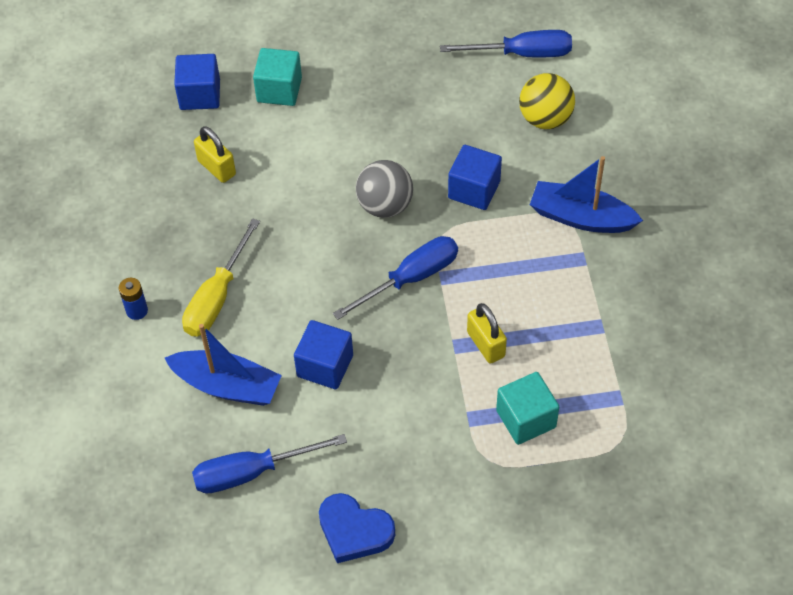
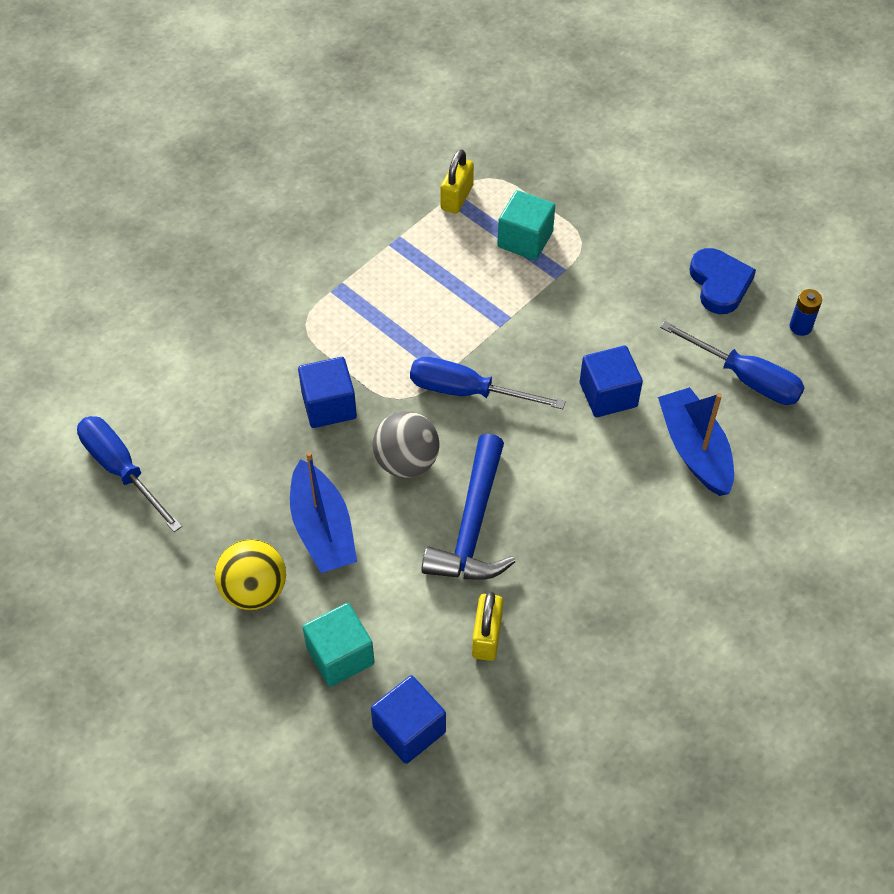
camera: 130 degrees left, 0 degrees up
(137, 311) = (698, 576): blue battery -> blue battery (800, 327)
(217, 297) = (623, 523): yellow screwdriver -> none
(299, 210) = (472, 526): none -> blue hammer
(485, 344) = (483, 302): yellow padlock -> yellow padlock (457, 198)
(545, 119) = (196, 402): yellow ball -> yellow ball (254, 590)
(581, 217) = (294, 312): blue boat -> blue boat (322, 529)

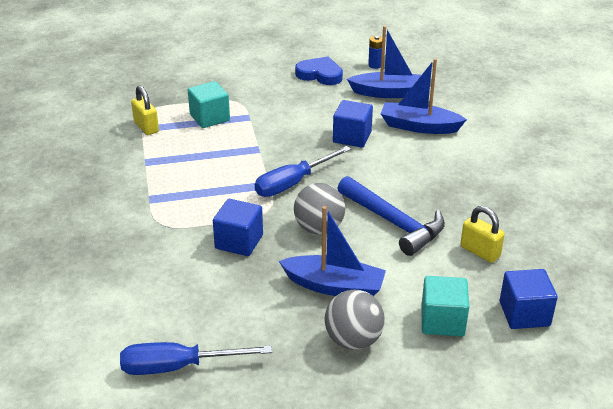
camera: 55 degrees left, 20 degrees down
(254, 590) = (353, 340): yellow ball -> grey ball
(745, 378) = (389, 93): blue screwdriver -> blue boat

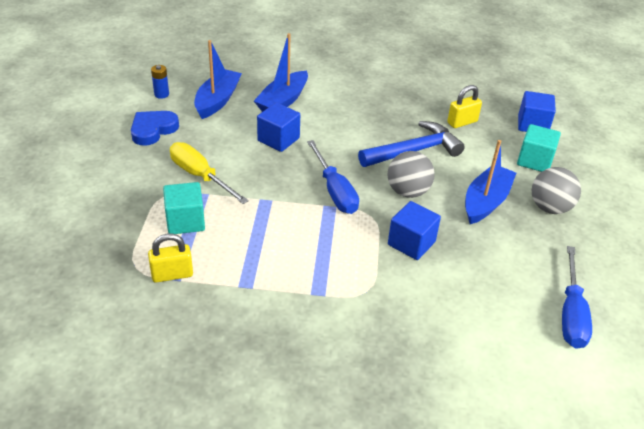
camera: 75 degrees left, 5 degrees up
(271, 110) = (200, 176): none -> yellow screwdriver

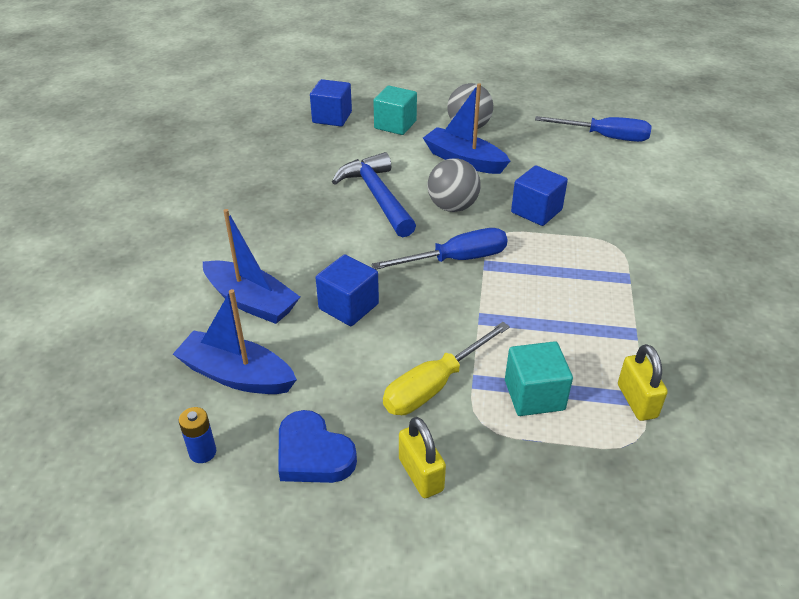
camera: 85 degrees left, 0 degrees up
(462, 122) = (322, 159): yellow padlock -> yellow padlock (420, 474)

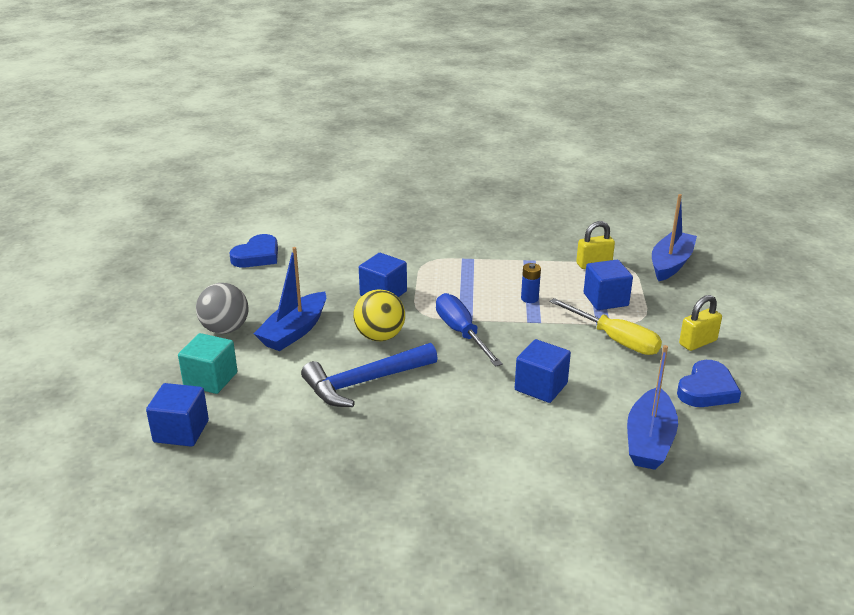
camera: 95 degrees left, 10 degrees down
(202, 452) = (737, 445): blue battery -> blue battery (529, 298)
(251, 301) = (552, 447): blue boat -> blue boat (670, 264)
(452, 207) = (380, 336): grey ball -> yellow ball
(534, 395) = (605, 299): turquoise cube -> blue cube
(604, 137) = (257, 256): blue screwdriver -> blue heart

